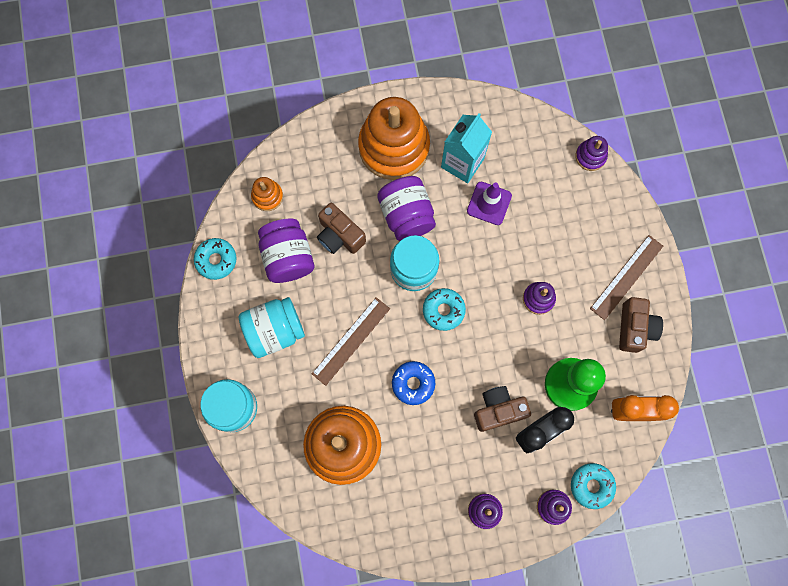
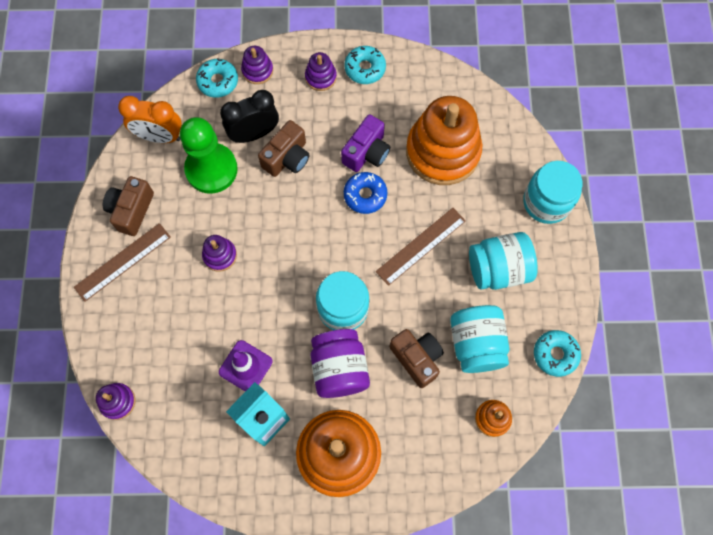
camera: 170 degrees left, 5 degrees down
(288, 257) = (476, 344): purple jar -> turquoise jar
(420, 430) = (366, 152): none -> purple camera
(443, 310) = (320, 260): turquoise donut -> turquoise donut (365, 68)
(498, 410) = (287, 158): brown camera -> brown camera turned 45 degrees counterclockwise

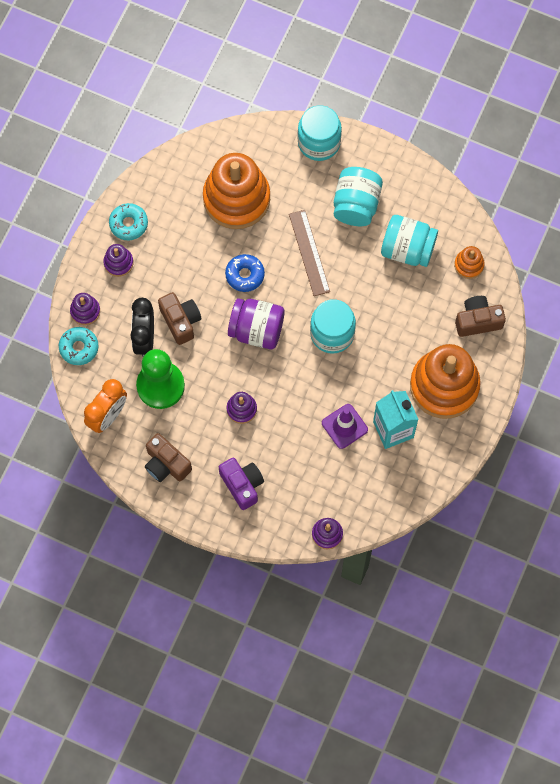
camera: 65 degrees left, 0 degrees up
(122, 262) = (209, 488): brown ruler -> none
(339, 369) = (379, 357): purple jar -> purple jar (256, 330)
(366, 152) = (207, 257): purple camera -> purple camera (242, 485)
(417, 358) = (398, 297): brown camera -> brown camera (477, 321)
(555, 354) = (442, 197): turquoise donut -> none

